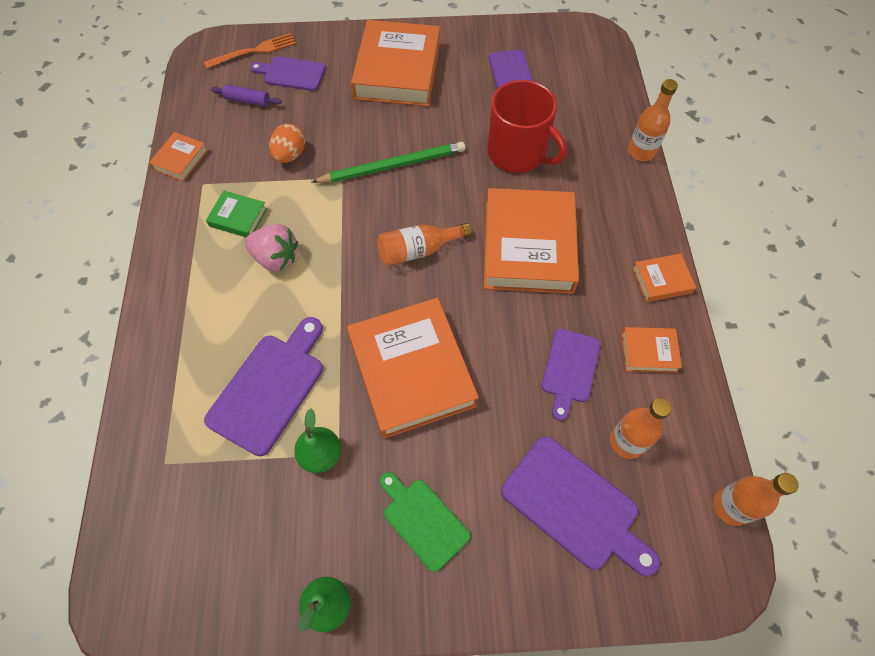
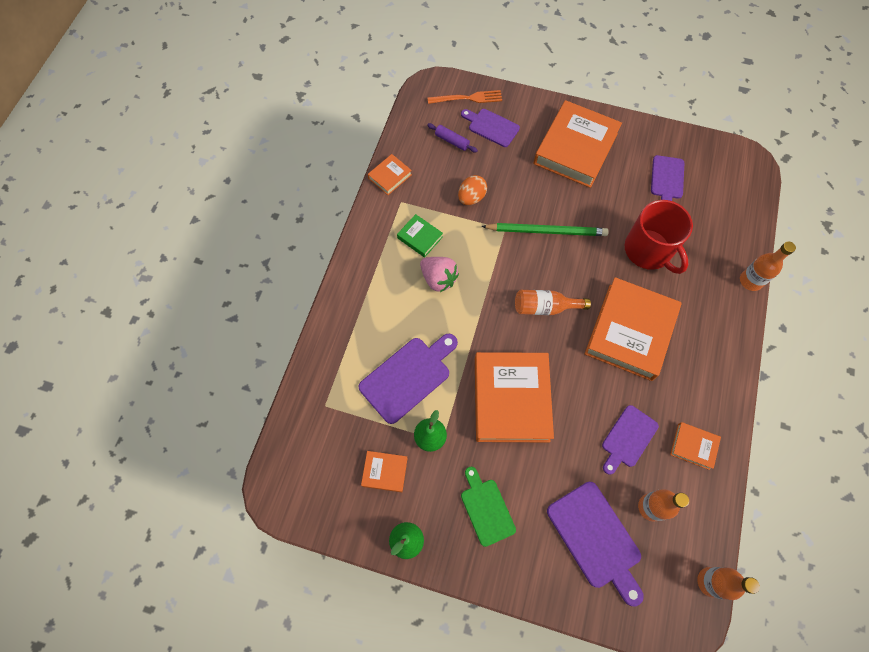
camera: 20 degrees right, 5 degrees up
(662, 280) = (725, 394): orange book -> orange book (385, 472)

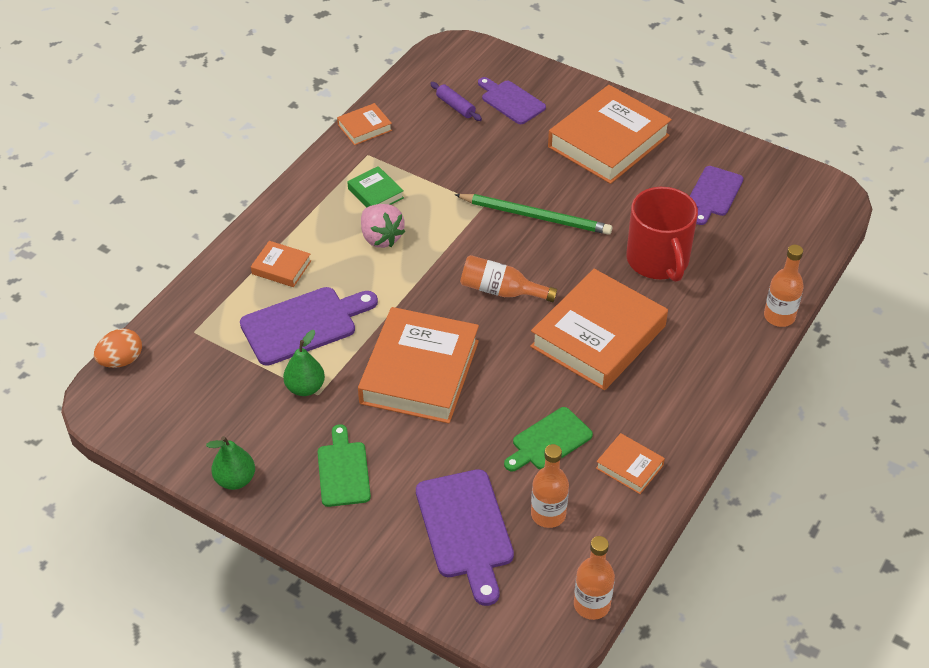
camera: 15 degrees right, 20 degrees down
(385, 472) = (237, 409): orange book -> orange book (281, 267)
(468, 98) = (494, 68): orange fork -> none
(471, 197) = (456, 166): orange egg -> orange egg (121, 360)
(628, 438) = (549, 441): purple cutting board -> green cutting board

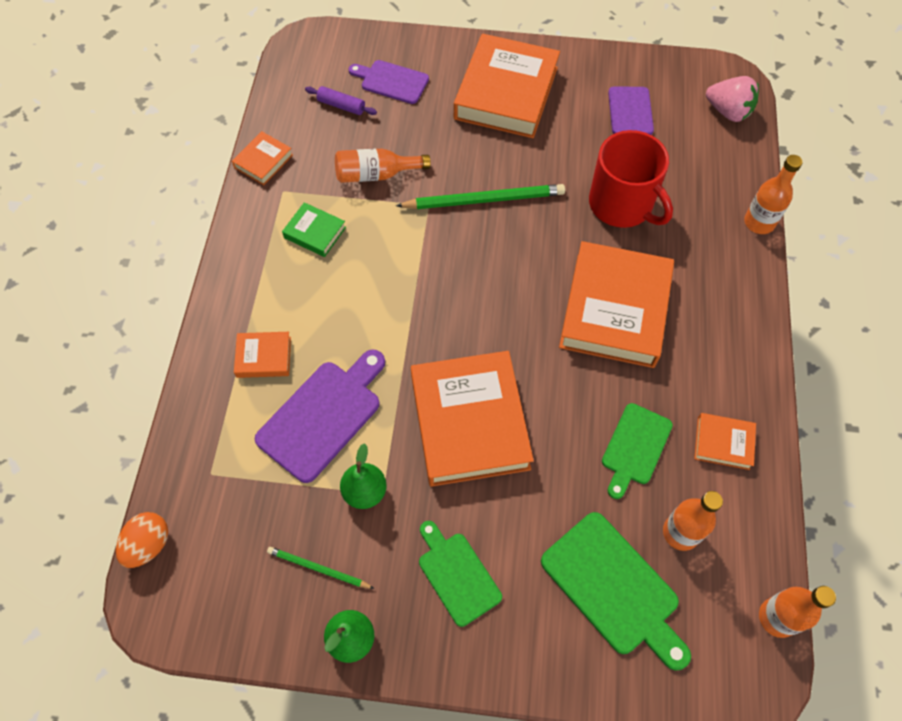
camera: 25 degrees left, 15 degrees up
(238, 424) = (318, 568): none -> green pencil
(381, 238) = (347, 282): pink strawberry -> pink strawberry (728, 112)
(465, 529) = (613, 587): purple cutting board -> green cutting board
(501, 291) = (497, 296): orange bottle -> orange bottle (376, 175)

